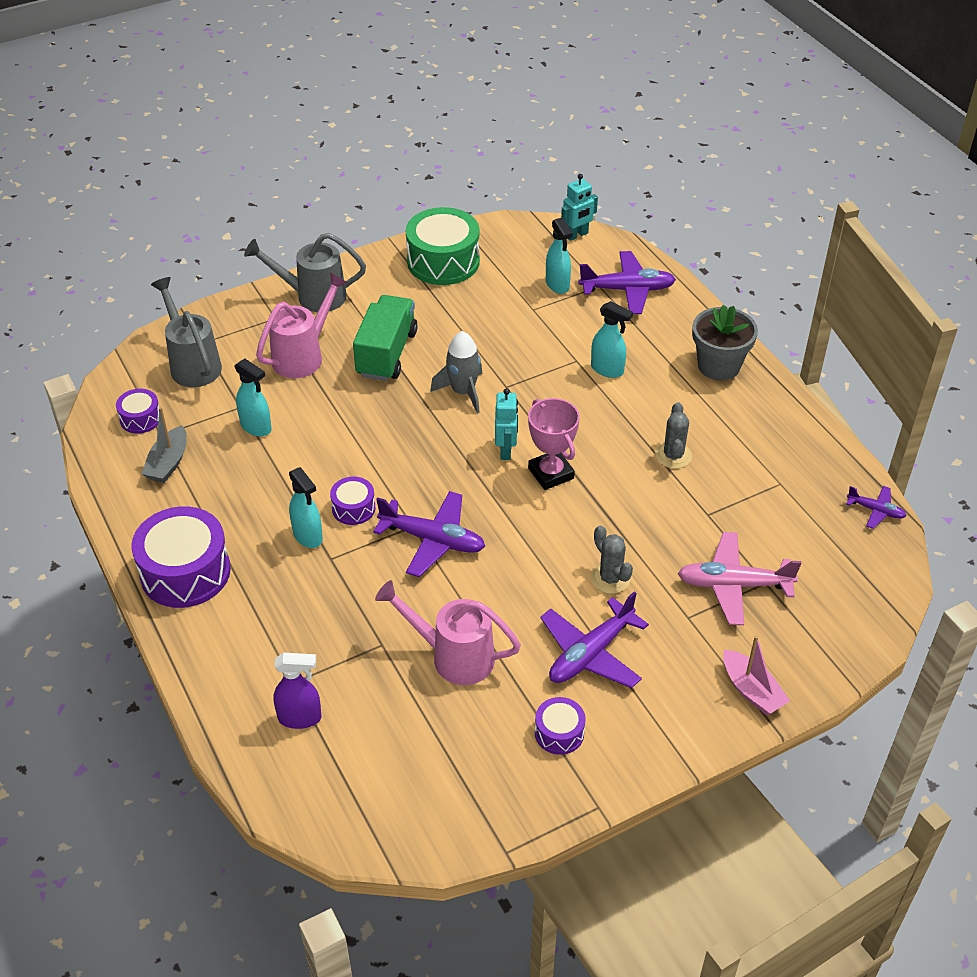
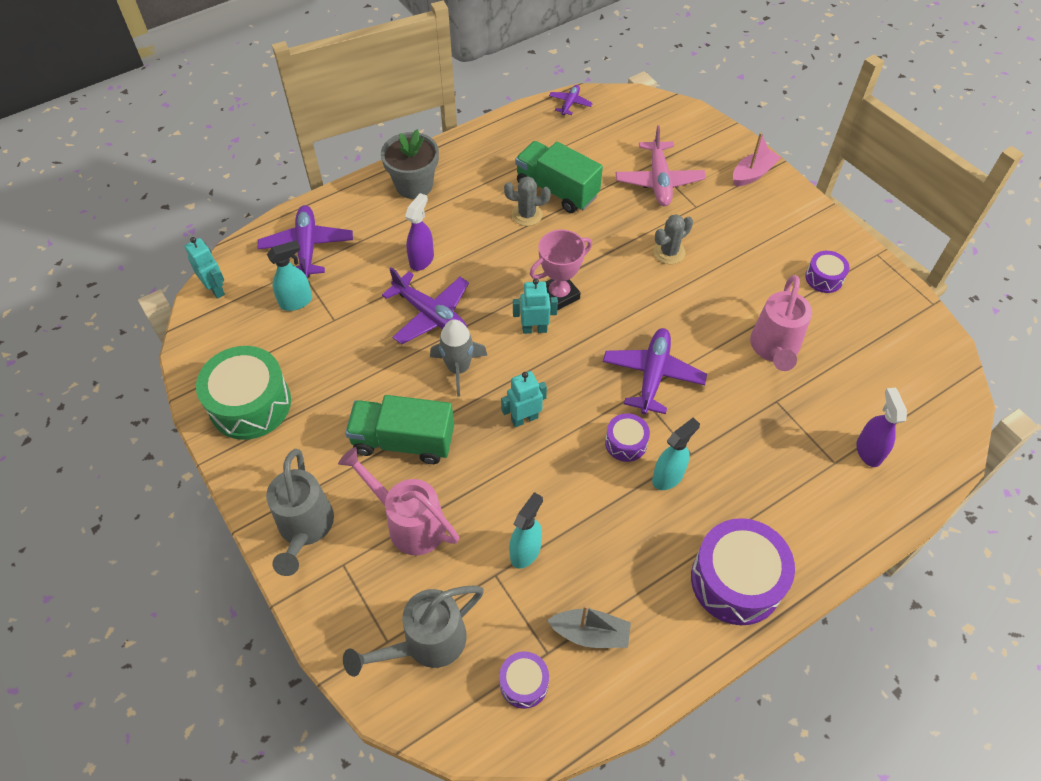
camera: 95 degrees left, 10 degrees up
(396, 435) = (524, 418): none -> turquoise robot
(591, 653) = (746, 262): purple plane -> purple plane (431, 315)
(607, 369) = (422, 260): turquoise spray bottle -> purple spray bottle
(714, 485) = (557, 190): none -> green truck

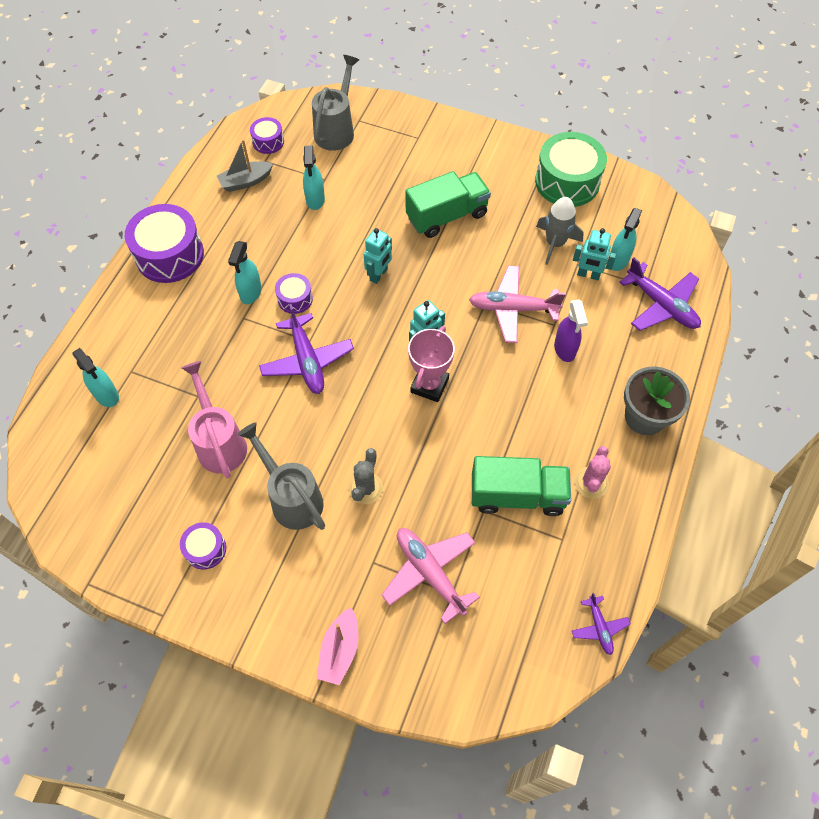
camera: 145 degrees right, 5 degrees up
(216, 289) = (684, 235): turquoise robot -> turquoise robot (588, 275)
(305, 528) = (457, 141): grey watering can -> grey watering can (292, 498)
(409, 523) = (399, 176): pink watering can -> none
(431, 315) = (513, 309): purple plane -> pink plane
(458, 368) = (455, 282): grey rocket -> grey rocket (555, 243)
(497, 170) = (591, 483): none -> pink cactus
(527, 215) = (520, 449): grey cactus -> none
(868, 451) = (107, 395): purple spray bottle -> turquoise spray bottle

